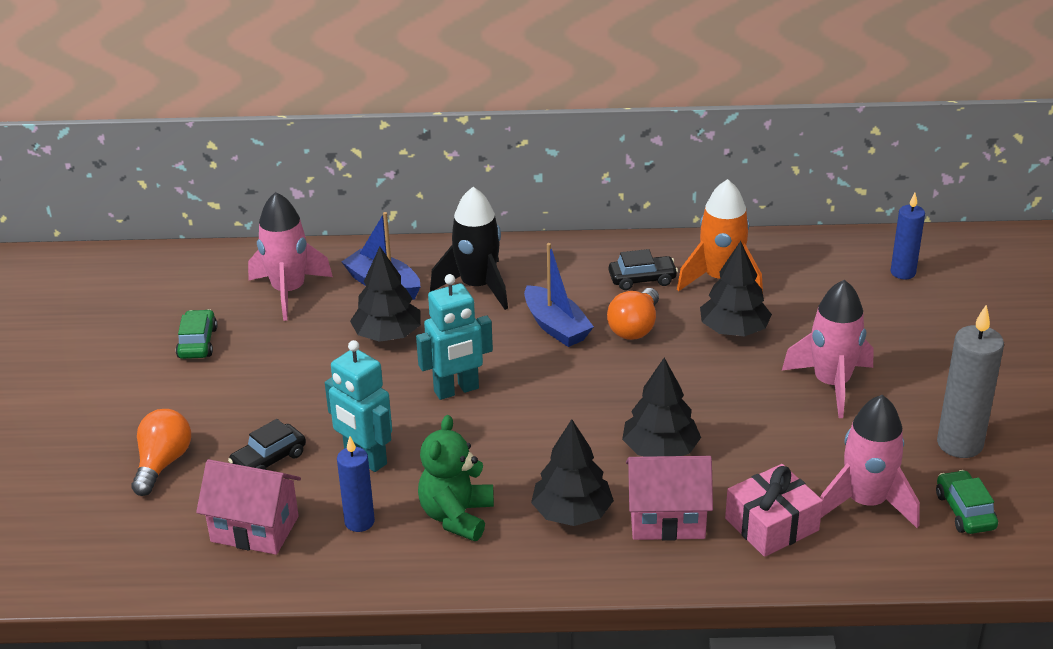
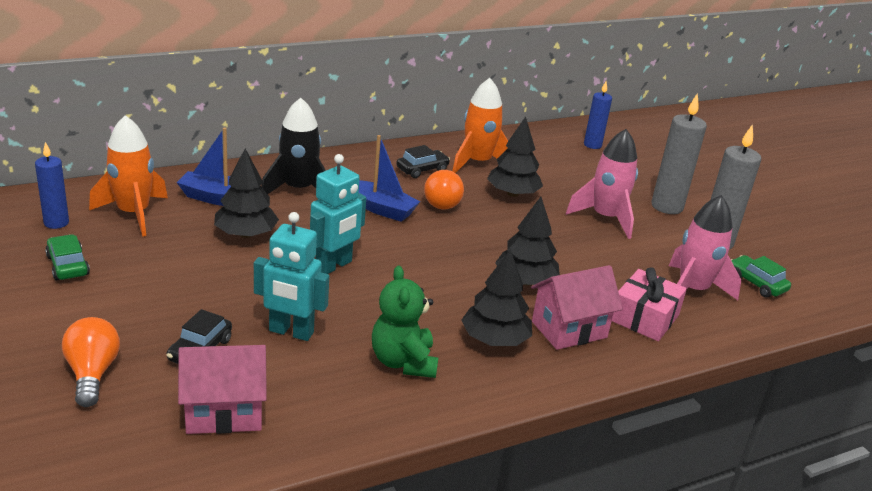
camera: 30 degrees left, 5 degrees down
(289, 291) = (133, 214): pink rocket -> orange rocket
(359, 522) = (321, 385): blue candle -> blue candle (56, 223)
(933, 381) = (667, 206): none -> grey candle

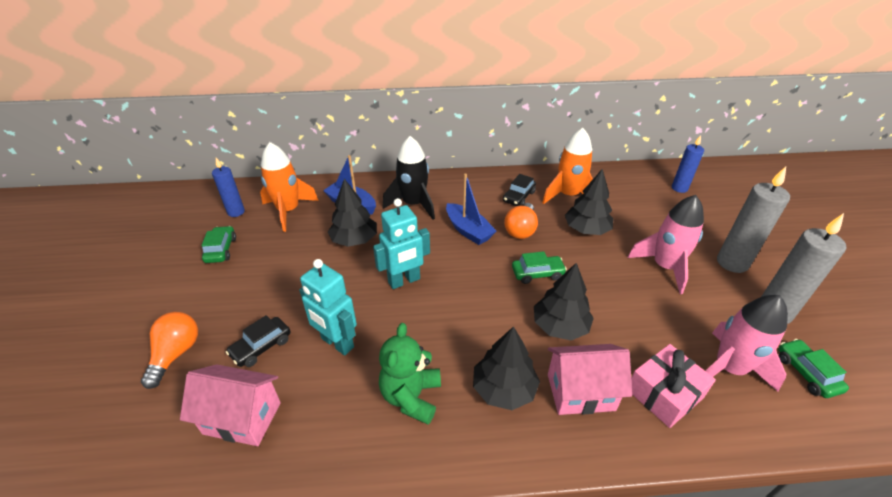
camera: 25 degrees right, 10 degrees up
(422, 170) = (518, 197): black car -> black car turned 135 degrees clockwise
(480, 240) = (537, 273): none -> green car

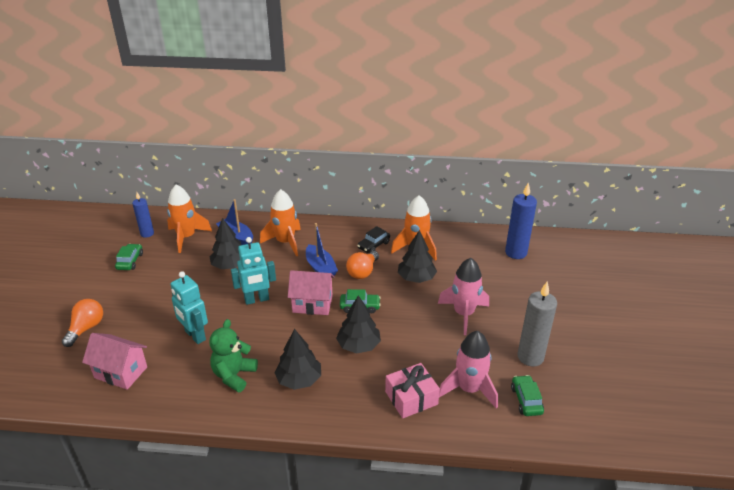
camera: 10 degrees right, 5 degrees down
(261, 347) = (143, 331): black car -> none
(413, 204) = (285, 242): black rocket -> orange rocket
(580, 392) = (352, 389): pink house -> pink house (312, 304)
(679, 188) = (516, 253): blue candle -> blue candle, size x1.58
(732, 263) = (521, 317): grey candle -> none

